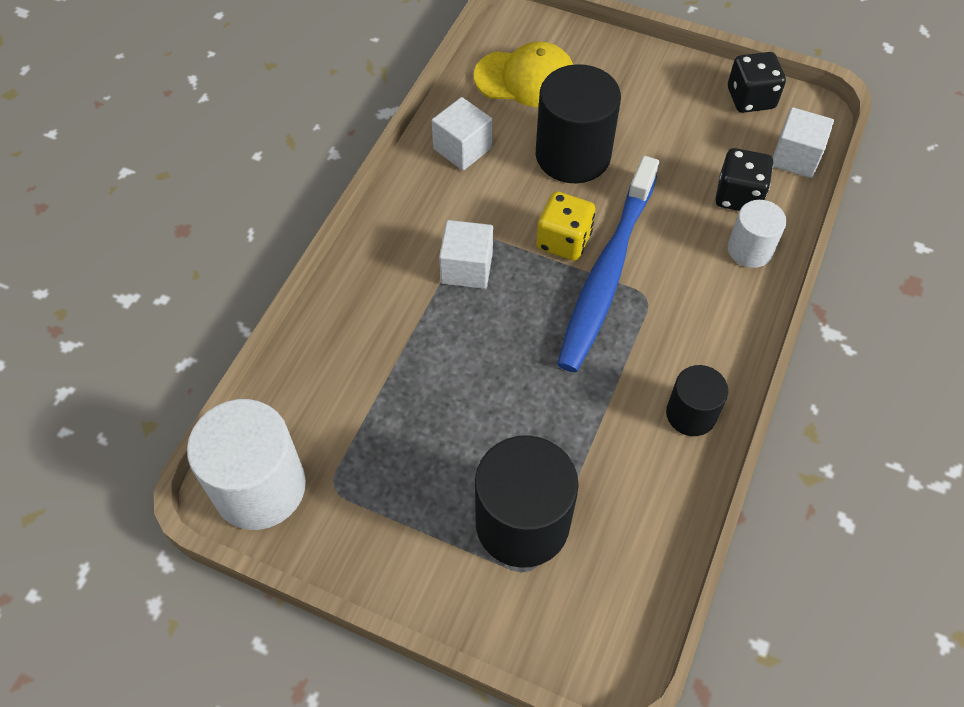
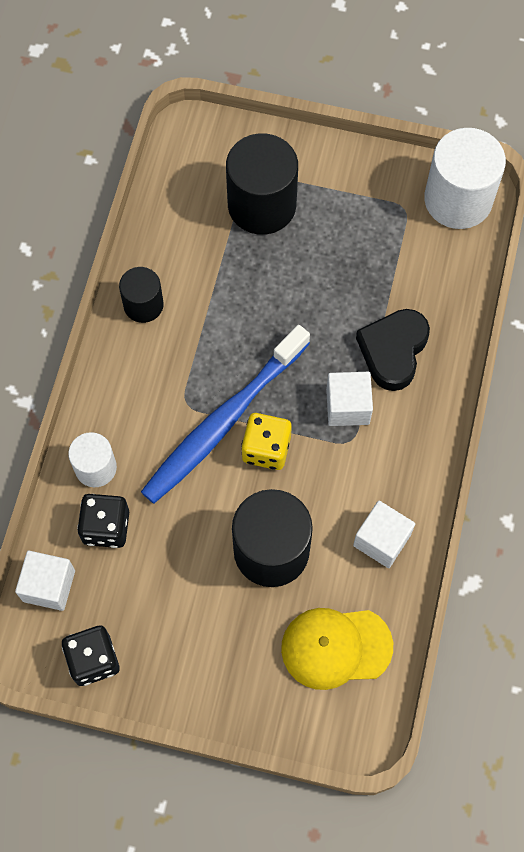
camera: 170 degrees right, 10 degrees up
(400, 316) = (393, 351): none -> black heart
(607, 273) = (223, 422): blue toothbrush -> blue toothbrush turned 150 degrees counterclockwise

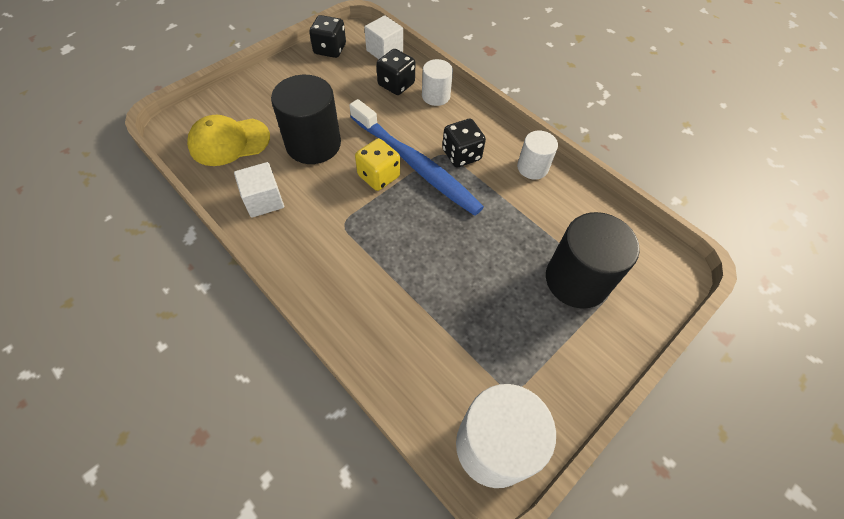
camera: 120 degrees right, 10 degrees down
(143, 305) = (532, 167): black cylinder -> white cylinder
(175, 384) = (461, 155): none -> black dice
(223, 422) = (416, 165): blue toothbrush -> blue toothbrush turned 150 degrees clockwise
(336, 647) = (229, 142): yellow cap -> yellow cap turned 135 degrees counterclockwise
(347, 406) = (369, 237): white cube -> none
(393, 351) = (387, 292): black heart -> none

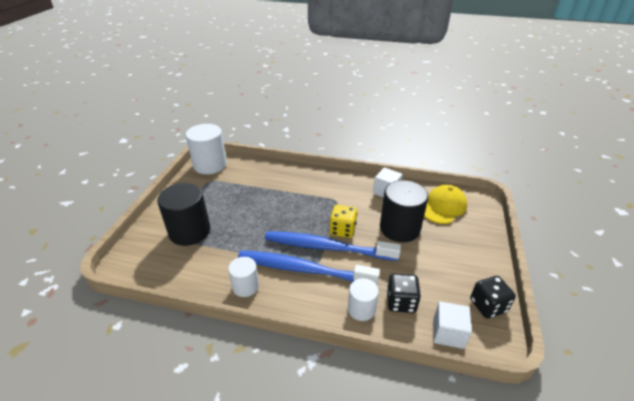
camera: 150 degrees right, 20 degrees down
(461, 155) = (303, 269): black dice -> blue toothbrush

